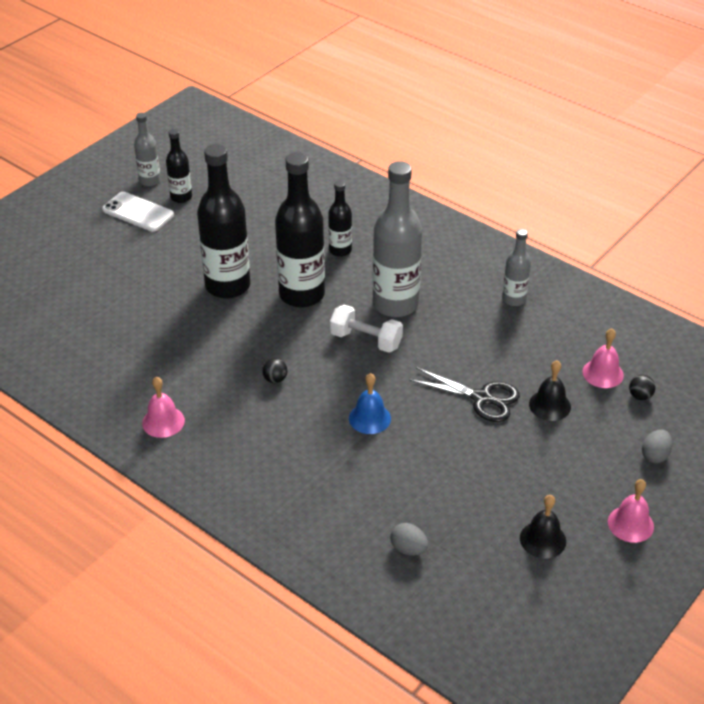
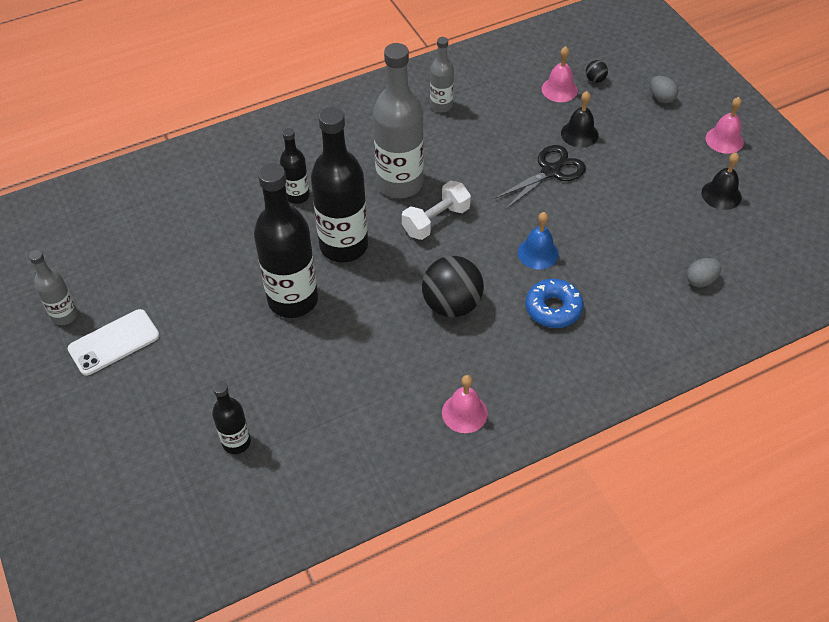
camera: 65 degrees left, 10 degrees up
(181, 197) = (117, 296): black bottle -> black bottle (236, 442)
(275, 379) = (452, 304): black ball -> black ball, size x2.32
(308, 447) = (553, 308): none -> blue donut

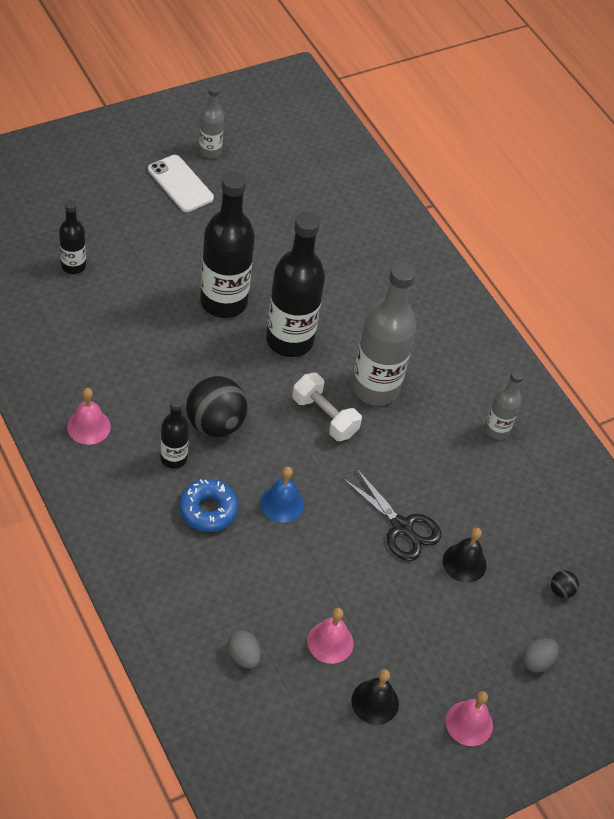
camera: 80 degrees right, 0 degrees up
(297, 196) = (354, 304): black bottle -> black bottle (173, 458)
(559, 89) = (538, 550): pink bell -> pink bell (330, 642)

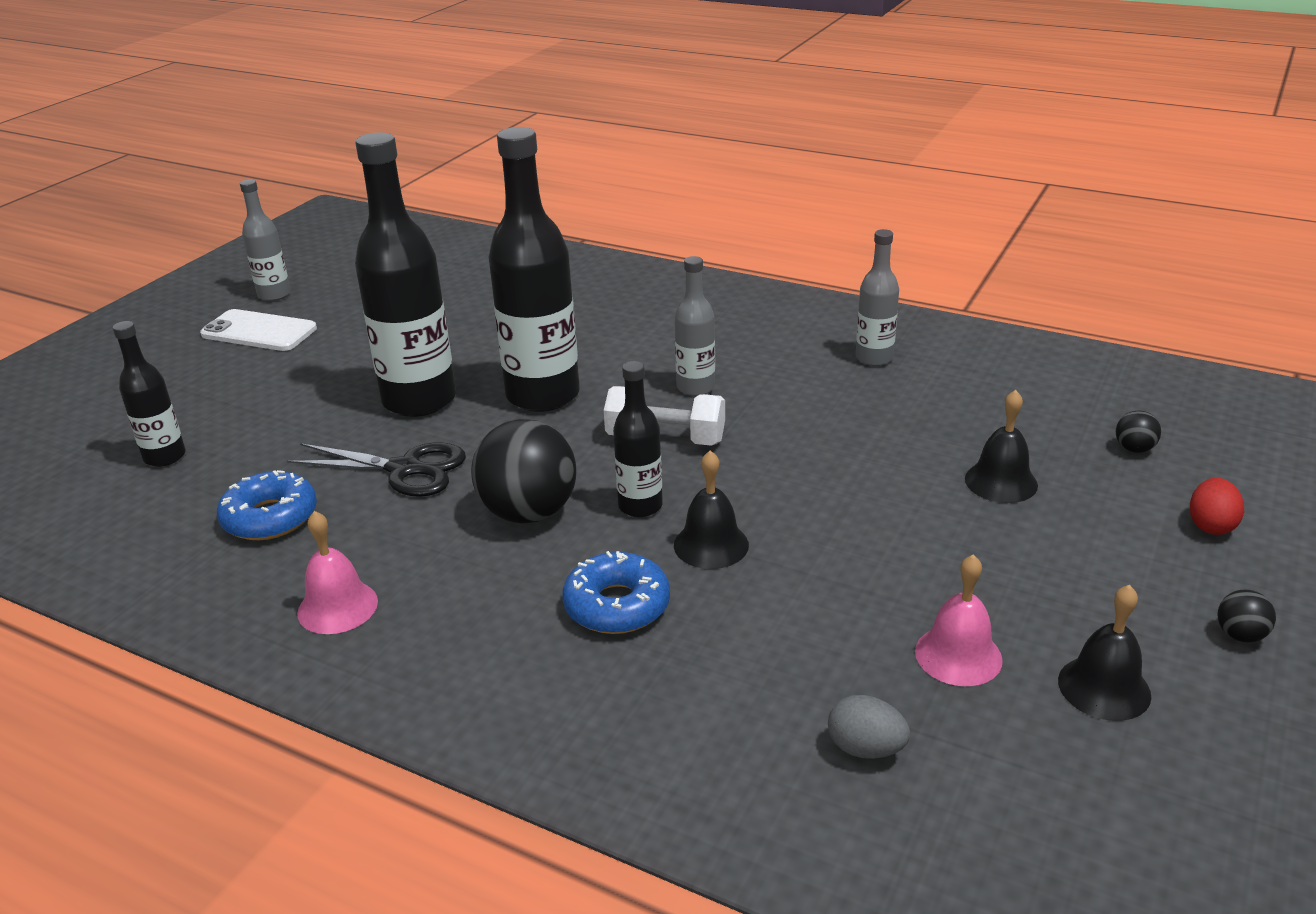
camera: 25 degrees left, 20 degrees down
(95, 346) = (270, 517): none -> blue donut
(173, 458) = (506, 576): black bottle -> black bottle (640, 506)
(282, 503) = (711, 545): blue bell -> black bell
(375, 388) = (695, 387): grey bottle -> grey bottle, size x0.52
(402, 527) = (887, 489): black scissors -> black scissors (405, 469)
(469, 723) = (1240, 635): pink bell -> black ball
(537, 661) = (1210, 525): grey egg -> red egg

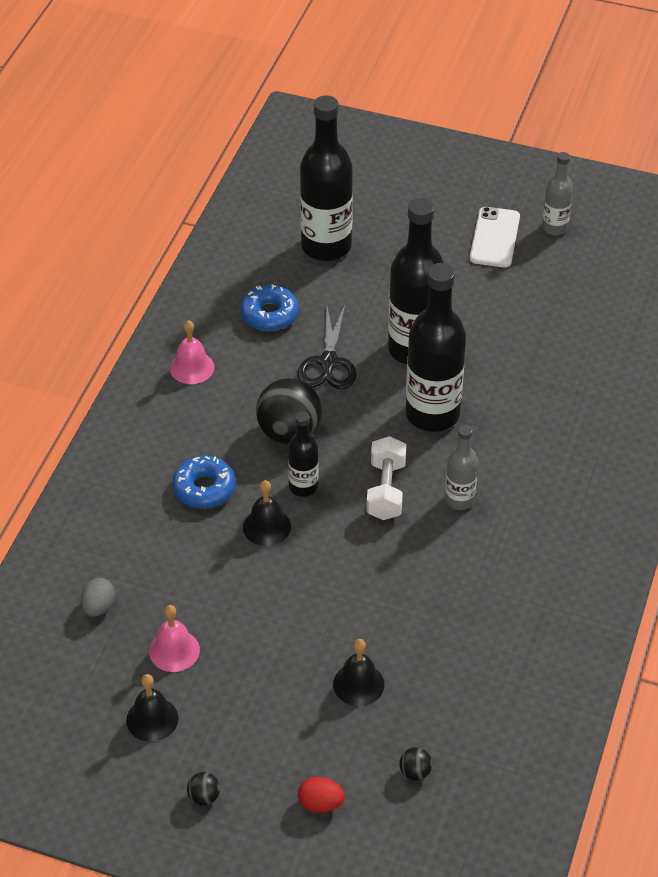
camera: 80 degrees right, 15 degrees up
(165, 457) = (326, 246): black bottle -> black bottle, size x1.92
(874, 358) = (527, 610): grey bottle -> none

